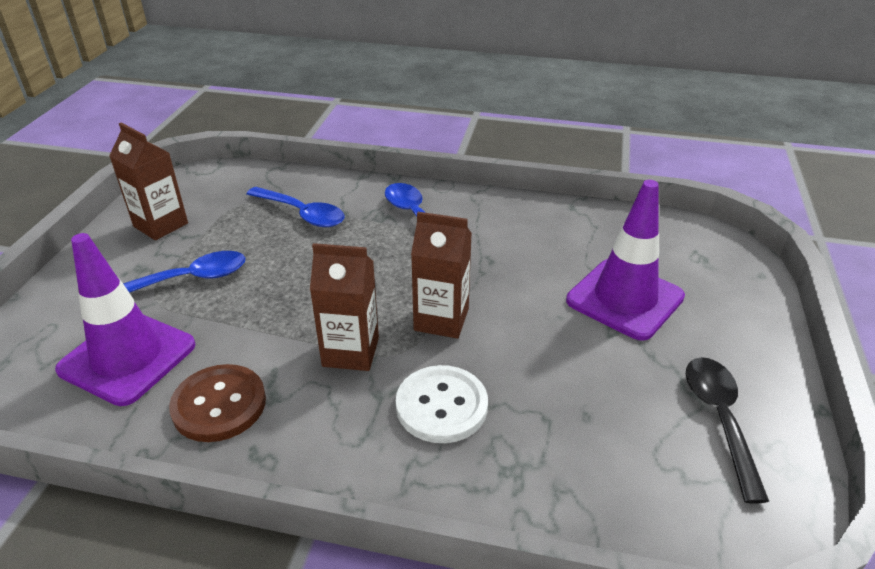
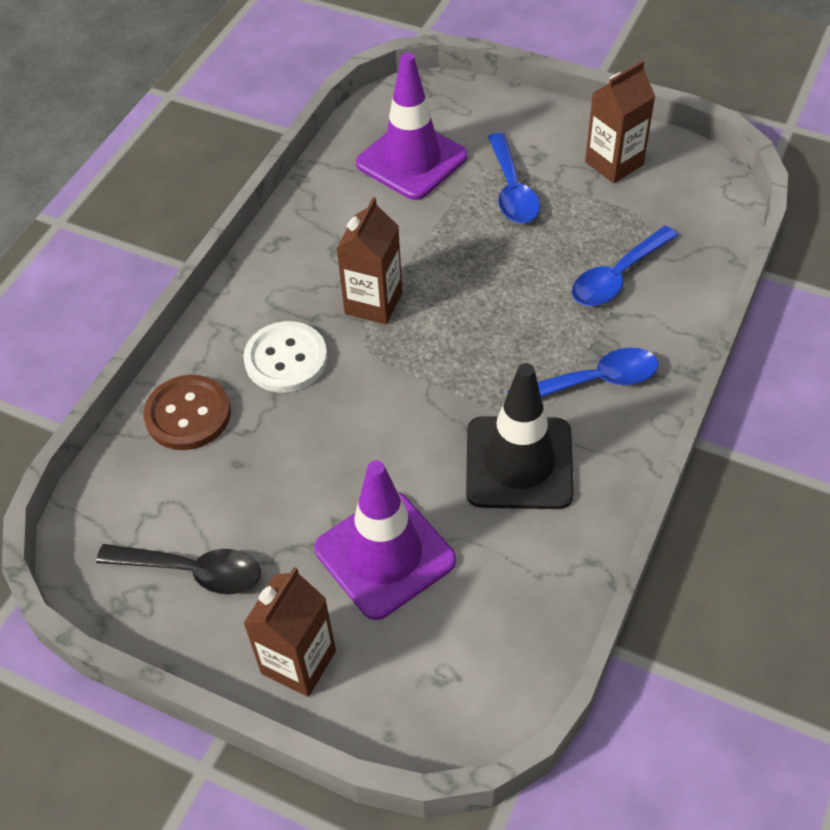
camera: 105 degrees right, 15 degrees up
(219, 405) = (338, 217): brown button -> brown button (188, 414)
(441, 319) = (398, 377): brown carton -> brown carton (298, 662)
(506, 243) = (519, 463): none -> black traffic cone

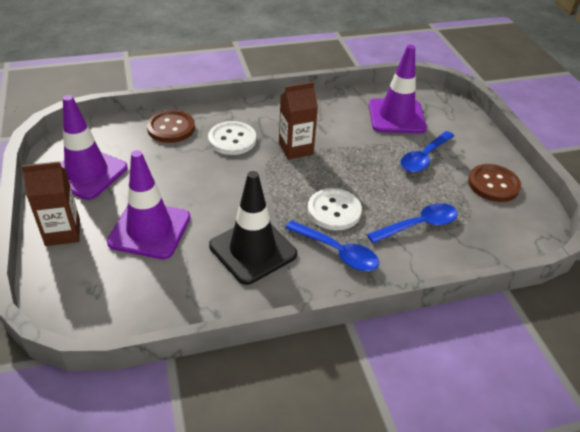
camera: 45 degrees right, 10 degrees down
(193, 571) = (87, 173): black spoon -> purple traffic cone
(523, 339) = (334, 211): none -> white button
(614, 163) = (493, 184): brown carton -> brown button
(617, 276) = (419, 225): blue spoon -> blue spoon turned 150 degrees clockwise

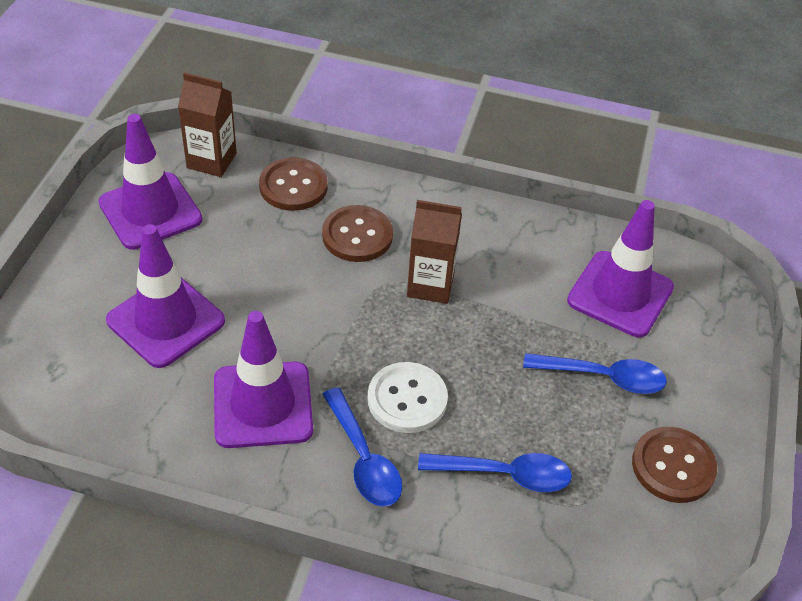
camera: 30 degrees right, 5 degrees up
(63, 232) = (72, 280): brown carton -> brown carton (211, 161)
(232, 139) = (357, 236): white button -> brown button
(253, 250) = (263, 405): black traffic cone -> purple traffic cone
(424, 157) = (603, 377): blue spoon -> blue spoon turned 150 degrees counterclockwise

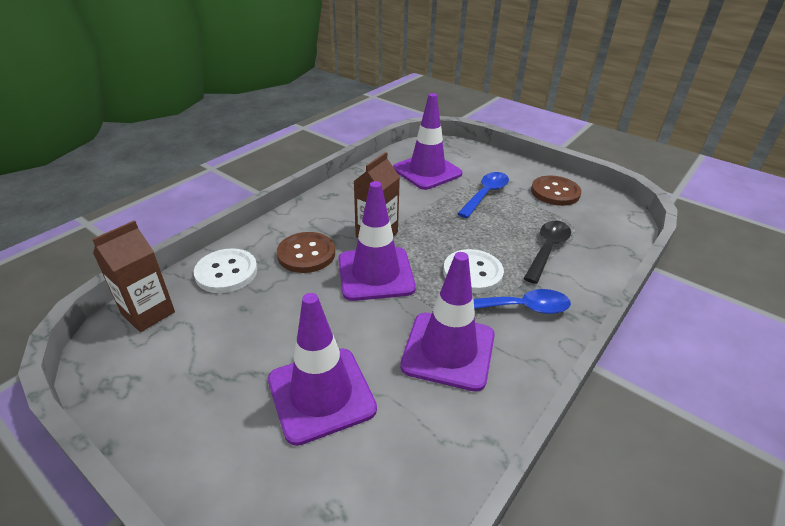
camera: 65 degrees left, 10 degrees down
(150, 211) = (172, 373): purple traffic cone -> purple traffic cone (375, 274)
(293, 186) = (226, 272): brown button -> white button
(505, 474) = (547, 249): blue spoon -> black spoon

